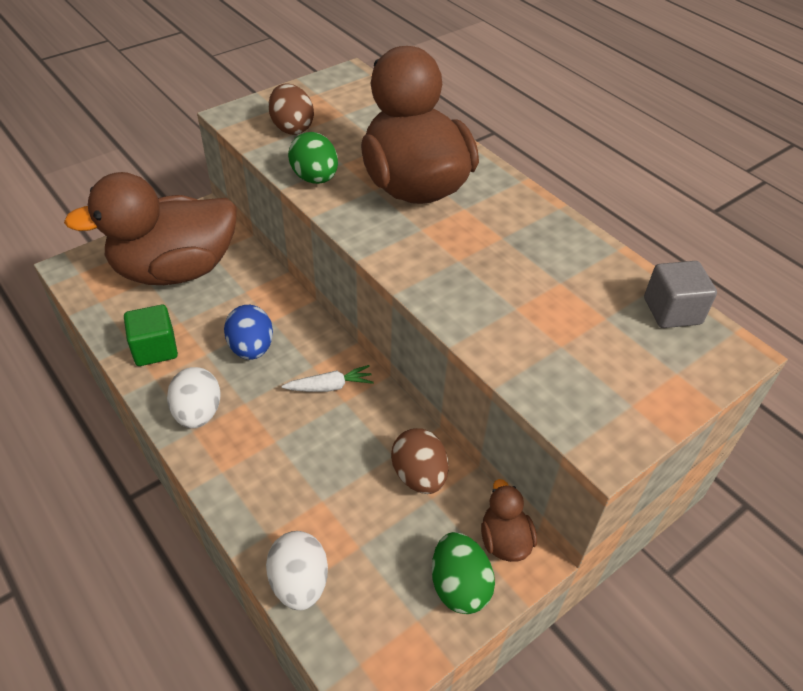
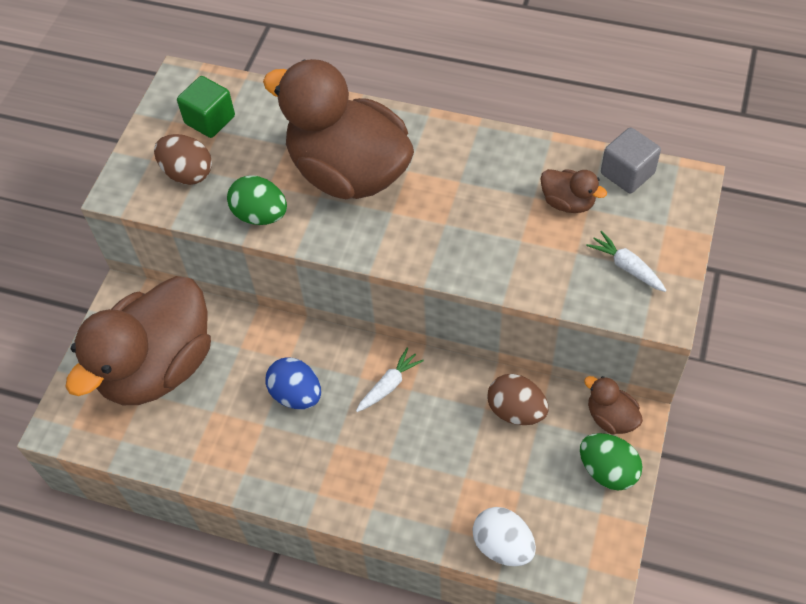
camera: 30 degrees left, 10 degrees up
(155, 349) = (216, 449): green cube -> green cube (210, 120)
(198, 413) = (308, 477): white egg -> none
(589, 303) = (568, 202): none -> brown duck
(602, 385) = (626, 267): none -> white carrot

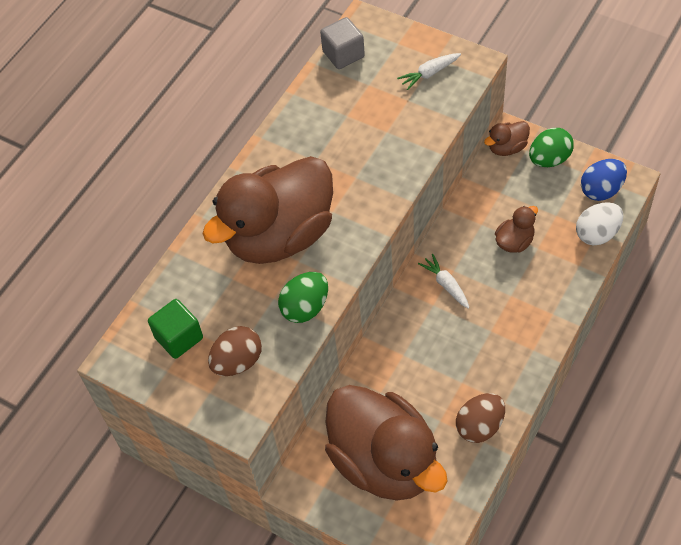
camera: 75 degrees left, 0 degrees up
(296, 395) = (439, 353): blue egg -> blue egg (601, 190)
(516, 411) = (488, 204): brown egg -> brown egg (480, 426)
(568, 202) = (359, 95): brown duck -> brown duck (514, 242)

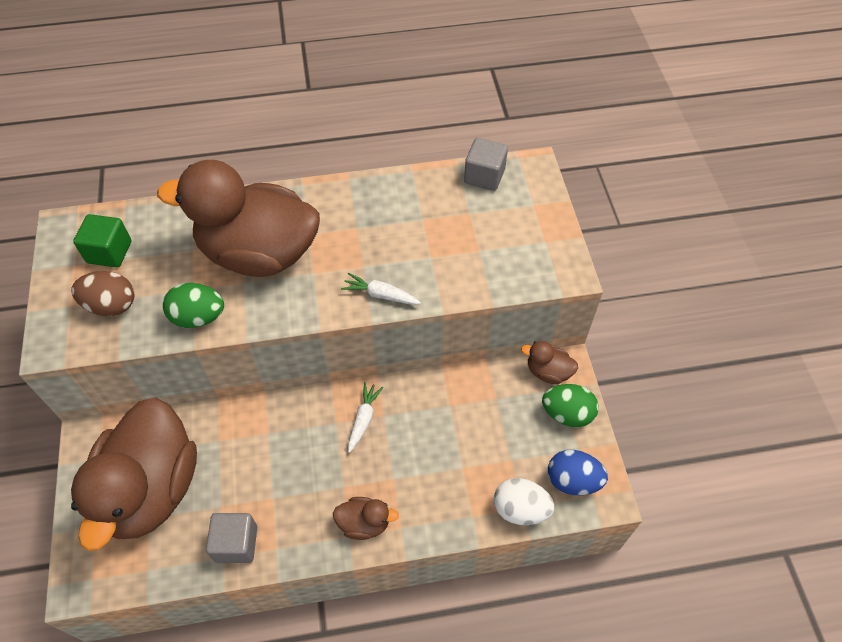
camera: 45 degrees right, 0 degrees up
(429, 74) = (522, 247): white carrot -> white carrot (380, 295)
(480, 426) = (236, 543): brown egg -> grey cube
(514, 242) = (453, 444): brown duck -> brown duck (364, 523)

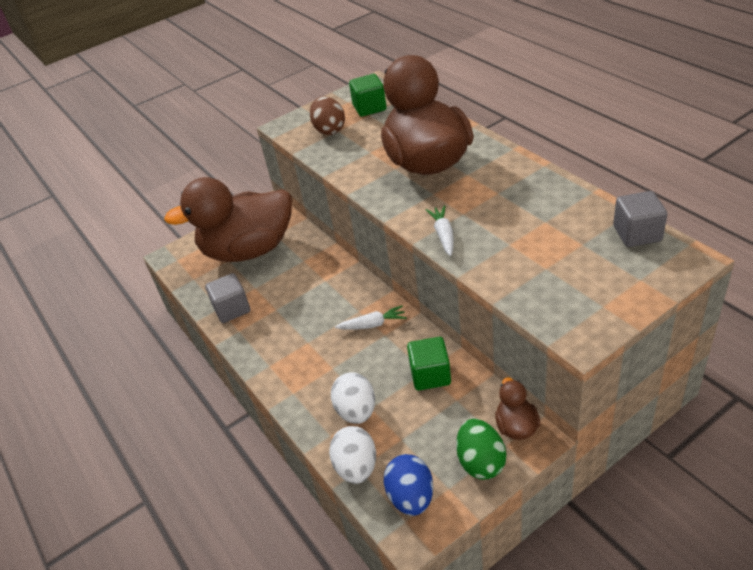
camera: 70 degrees right, 15 degrees down
(198, 317) = (349, 165): green egg -> none
(364, 523) = (284, 369): brown duck -> none
(457, 403) = (430, 375): none -> green cube
(459, 481) = (356, 411): none -> white egg

